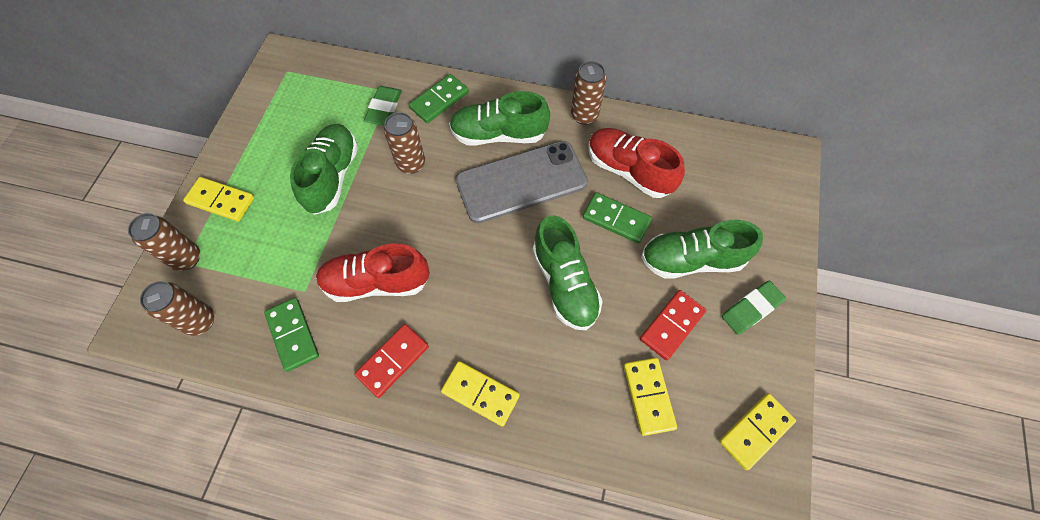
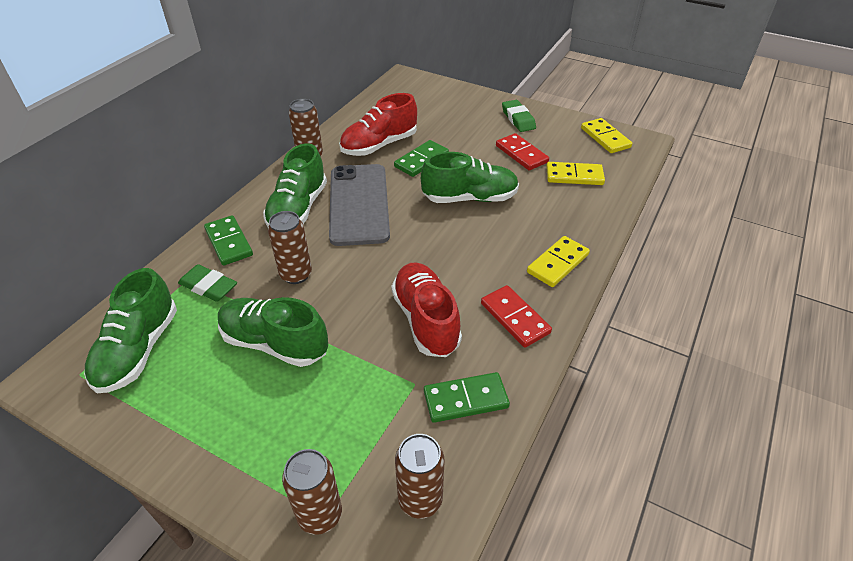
camera: 75 degrees left, 20 degrees down
(221, 200) = (247, 467): yellow domino -> none
(376, 282) = (426, 320): red shoe -> red shoe turned 150 degrees clockwise
(692, 260) = (471, 134): green shoe -> green shoe (138, 350)

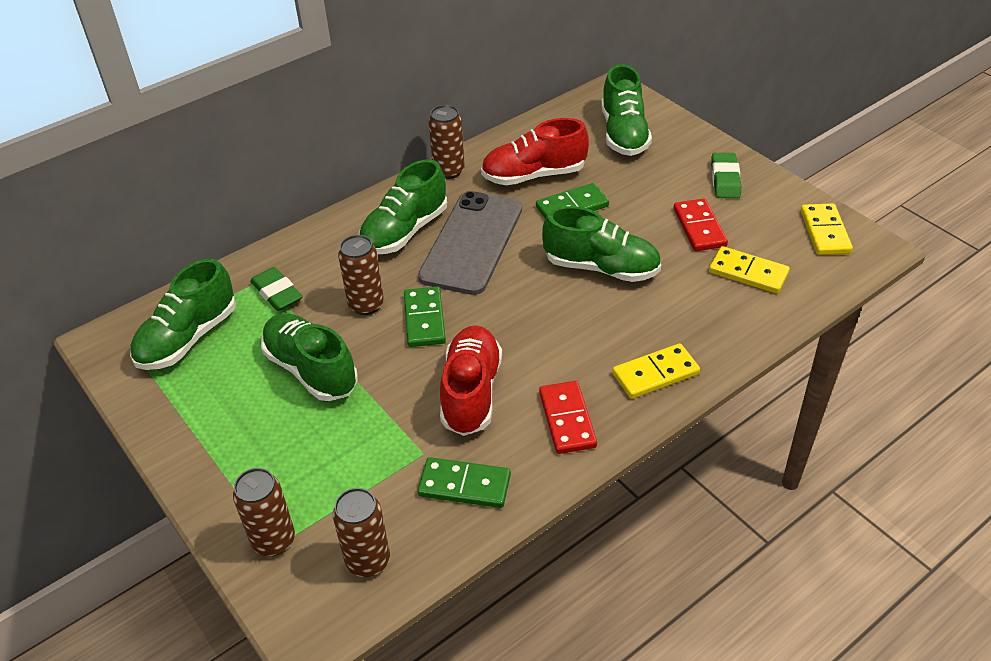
camera: 25 degrees right, 0 degrees up
(228, 242) = (317, 251): green domino -> green domino (424, 319)
(429, 104) = (624, 134): none -> green shoe

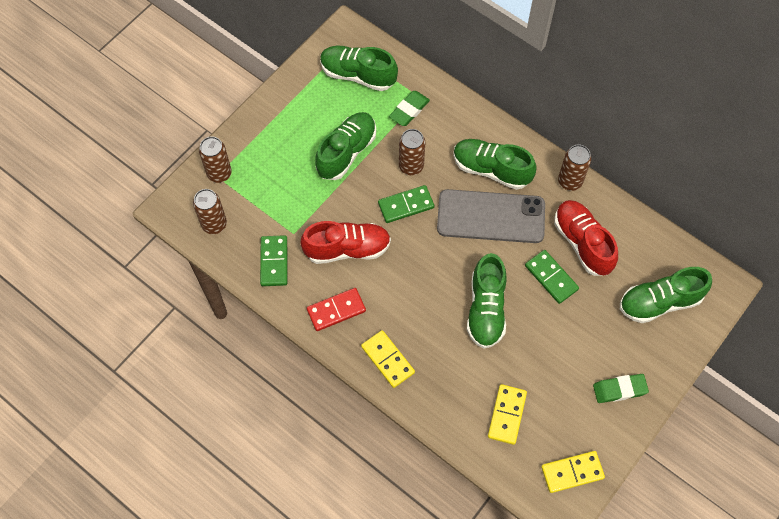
camera: 75 degrees right, 20 degrees up
(699, 227) = (551, 374): red domino -> none

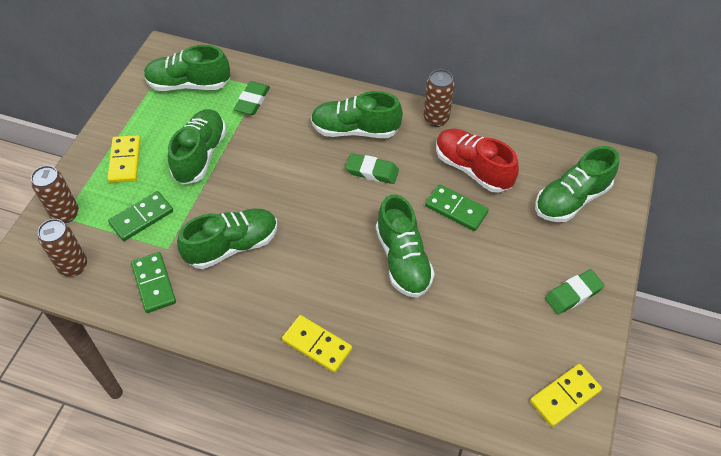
camera: 20 degrees left, 10 degrees down
(336, 310) = (241, 312): red domino -> none
(347, 249) = (232, 246): red shoe -> green shoe
(406, 205) = (280, 186): green domino -> green domino (141, 217)
(411, 166) = (272, 149): brown can -> none
(491, 216) = (372, 171): grey phone -> green eraser
(506, 415) = (469, 359): yellow domino -> yellow domino (125, 161)

